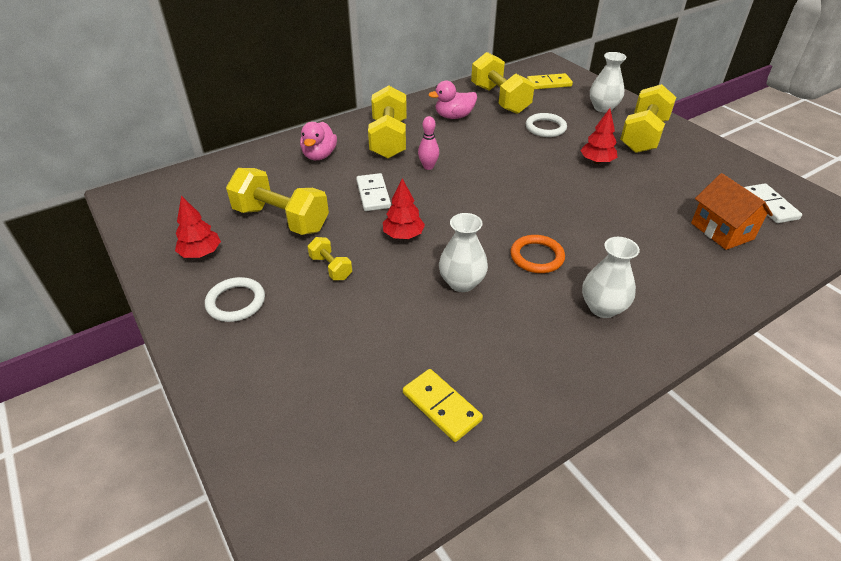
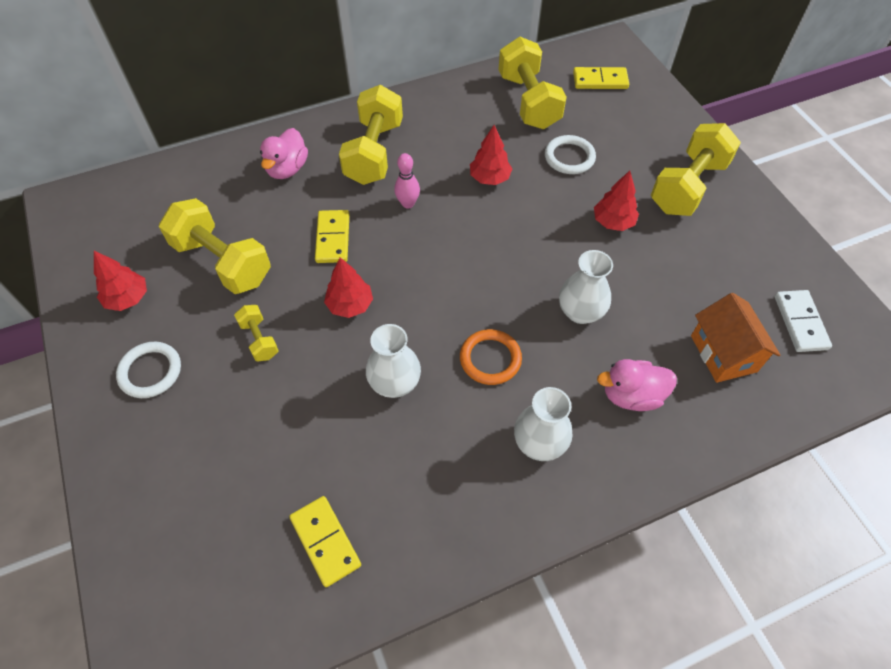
camera: 10 degrees right, 15 degrees up
(373, 194) = (332, 238): white domino -> yellow domino
(454, 116) = (463, 124): pink duck -> pink duck (631, 395)
(488, 145) = (489, 178): none -> red tree
(603, 108) = (654, 132): white vase -> white vase (580, 312)

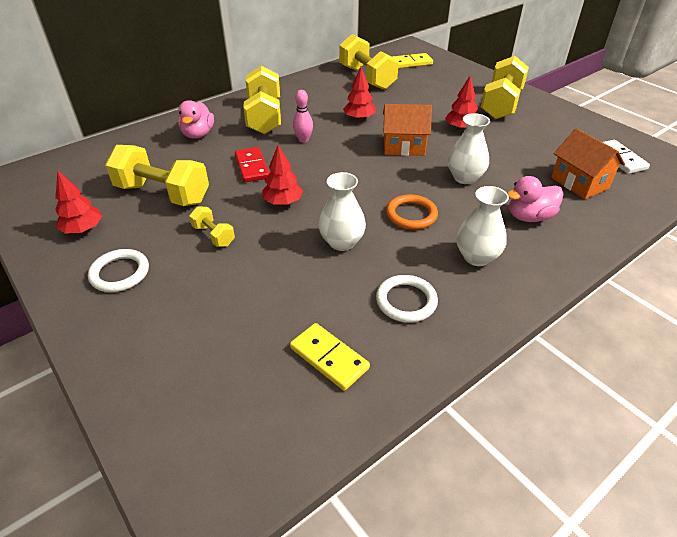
camera: 15 degrees left, 15 degrees down
(332, 238) = (252, 167): yellow domino -> red domino
(526, 241) = (403, 146): none -> orange house
(569, 157) = (411, 101): white ring -> white ring (406, 301)

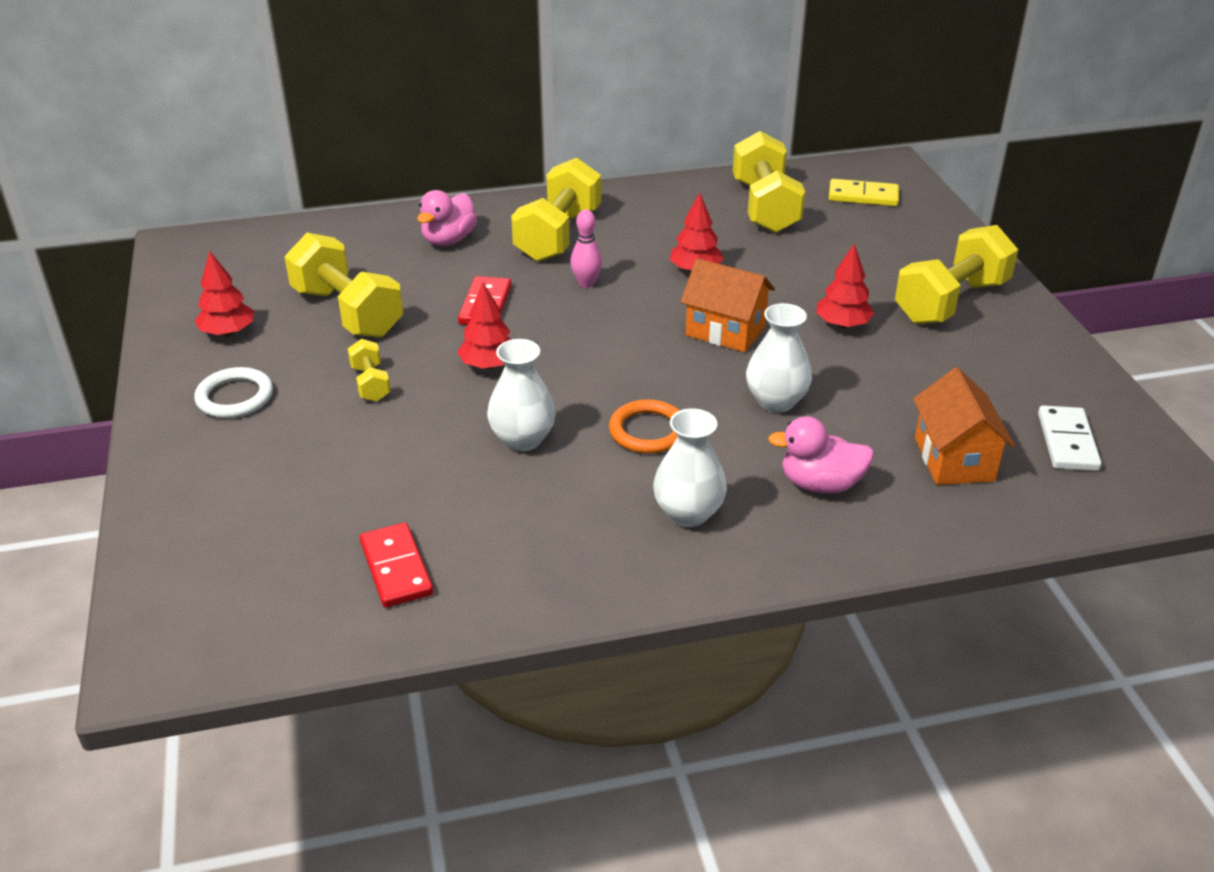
camera: 25 degrees right, 5 degrees down
(329, 358) = (396, 568): yellow domino -> red domino
(406, 301) = (543, 536): white ring -> none

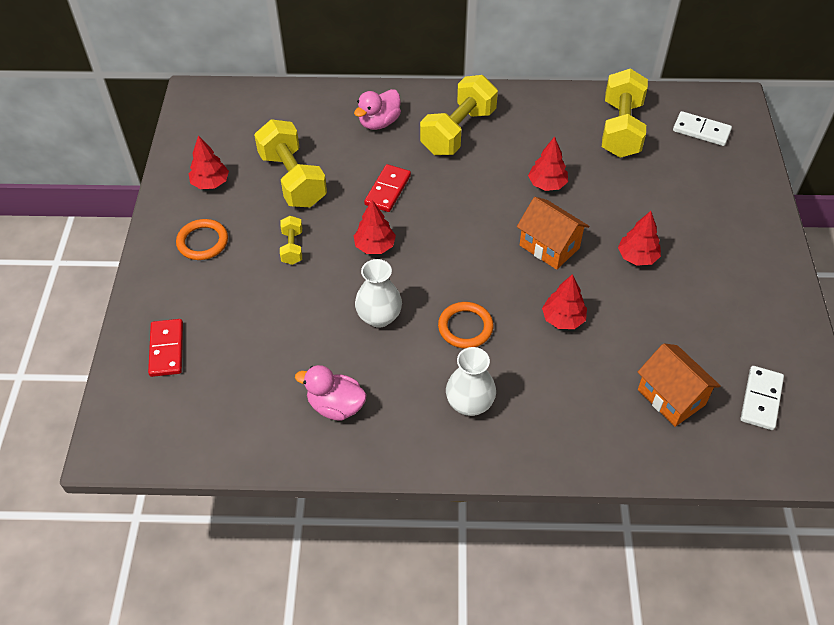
camera: 15 degrees right, 15 degrees up
(235, 397) = (202, 242): white ring -> orange ring
(396, 568) = (270, 406): red domino -> red domino (166, 349)
(586, 283) = (464, 182): pink bowling pin -> none
(776, 401) = (563, 319): white vase -> red tree
(820, 484) = (568, 398): pink duck -> pink duck (336, 406)
(863, 196) = (701, 131): yellow domino -> white domino
(951, 302) = (728, 250): yellow dumbbell -> none
(954, 459) = (671, 397): orange house -> orange house turned 45 degrees counterclockwise

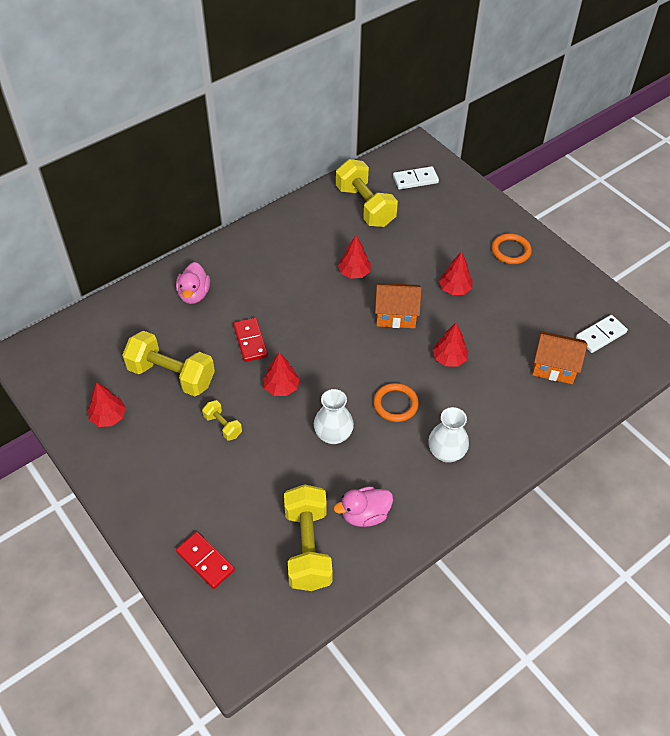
camera: 40 degrees left, 0 degrees up
(202, 242) = (149, 465): orange ring -> orange ring (510, 251)
(458, 131) = (258, 269): yellow dumbbell -> yellow dumbbell (308, 547)
(761, 399) = (601, 335): white domino -> white domino turned 75 degrees clockwise

